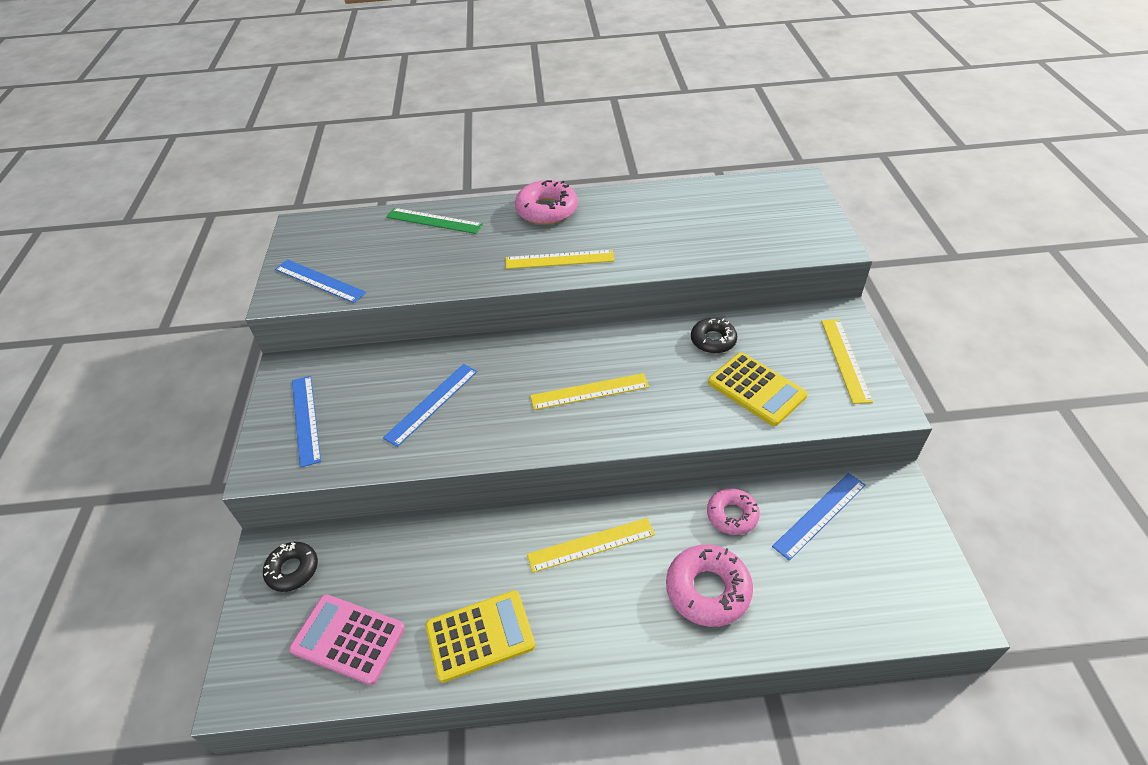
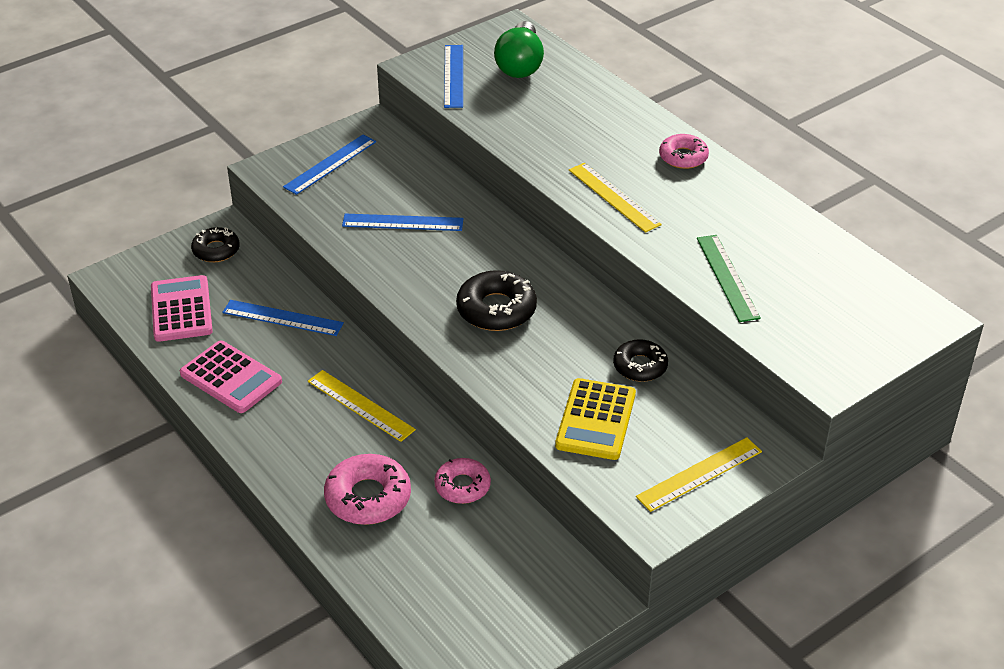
camera: 55 degrees right, 5 degrees down
(350, 240) = (520, 65): none -> green light bulb
(434, 221) = (595, 97): green ruler -> green ruler (727, 277)
(480, 636) = (231, 378): yellow calculator -> pink calculator
(546, 210) = (683, 157): pink donut -> pink donut, size x0.65
(589, 391) = (496, 309): yellow ruler -> black donut
(820, 515) = (511, 549): blue ruler -> blue ruler (282, 318)

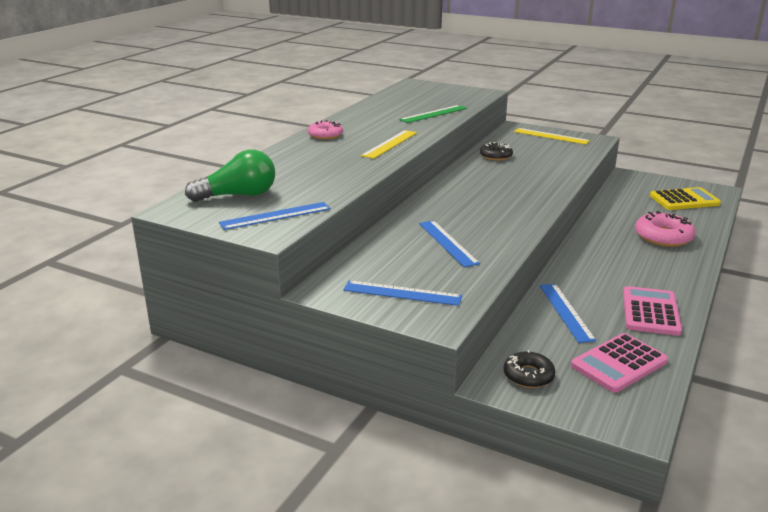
camera: 115 degrees left, 15 degrees down
(360, 405) = (603, 258): yellow ruler -> none
(462, 486) = (614, 215): pink donut -> none
(496, 309) = (499, 195): black donut -> none
(595, 420) = (550, 158): yellow calculator -> yellow calculator (684, 200)

